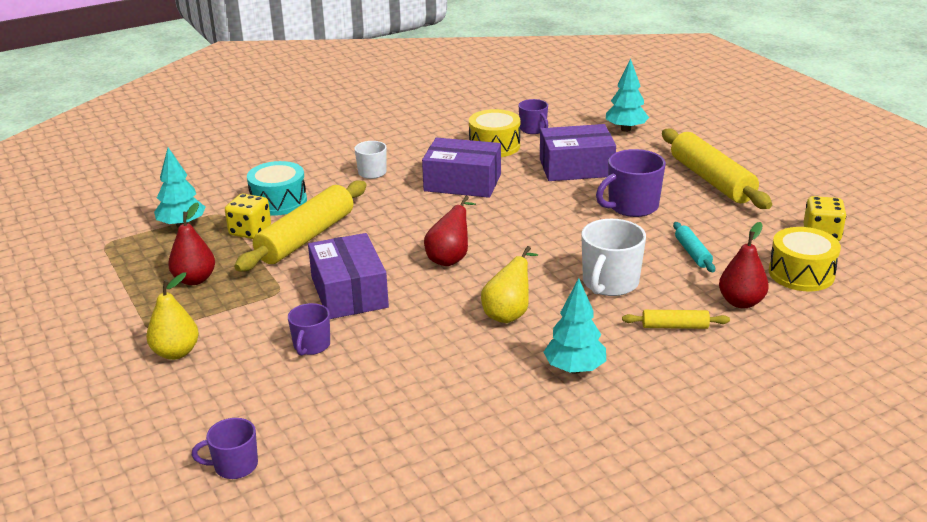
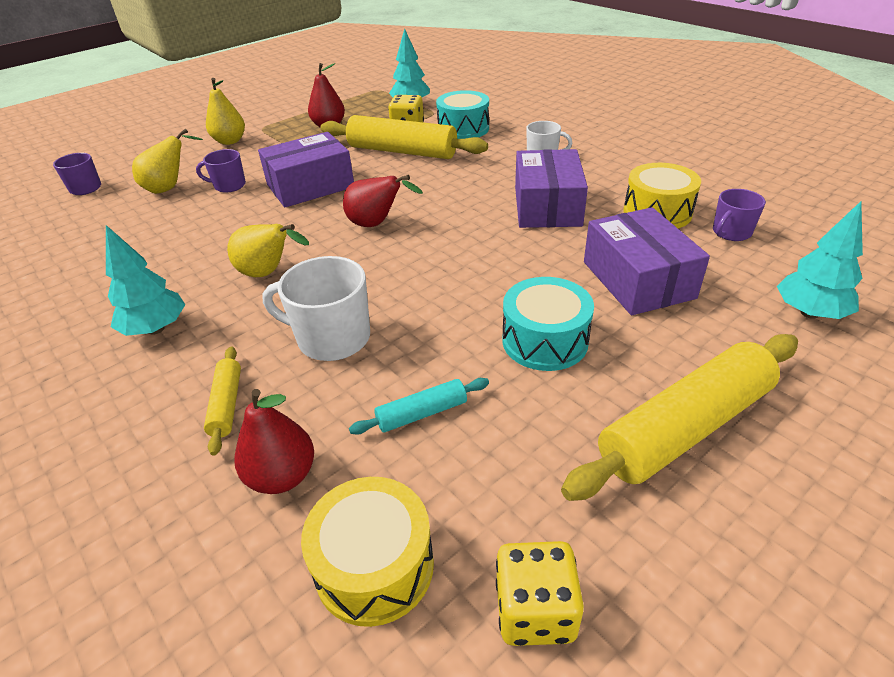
camera: 80 degrees right, 10 degrees up
(286, 390) = (169, 188): none -> yellow pear
(632, 206) = (545, 340): purple mug -> turquoise drum

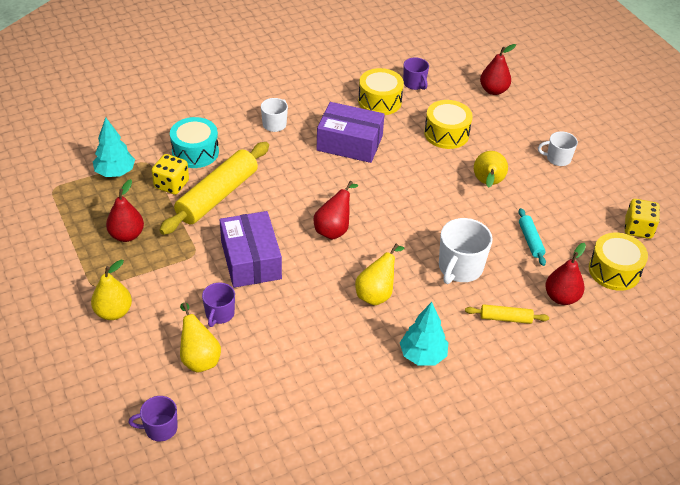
camera: 80 degrees left, 5 degrees up
(545, 340) = (487, 183): turquoise drum -> yellow pear
(637, 279) = (446, 134): purple box -> yellow drum
(684, 427) = (557, 158): yellow rolling pin -> white mug
(809, 313) = (493, 90): turquoise tree -> red pear

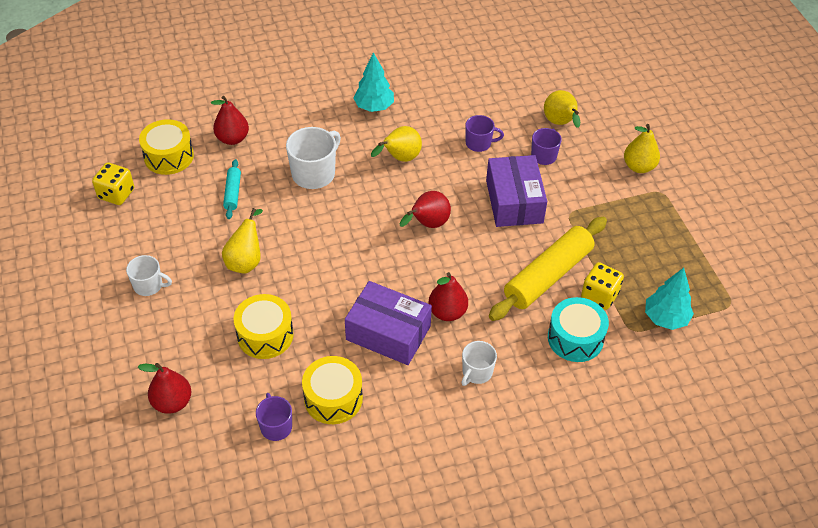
camera: 170 degrees left, 5 degrees up
(127, 235) = (639, 239): red pear -> red pear (447, 312)
(160, 428) = (588, 80): purple mug -> purple mug (479, 143)
(505, 318) = (291, 127): yellow rolling pin -> none

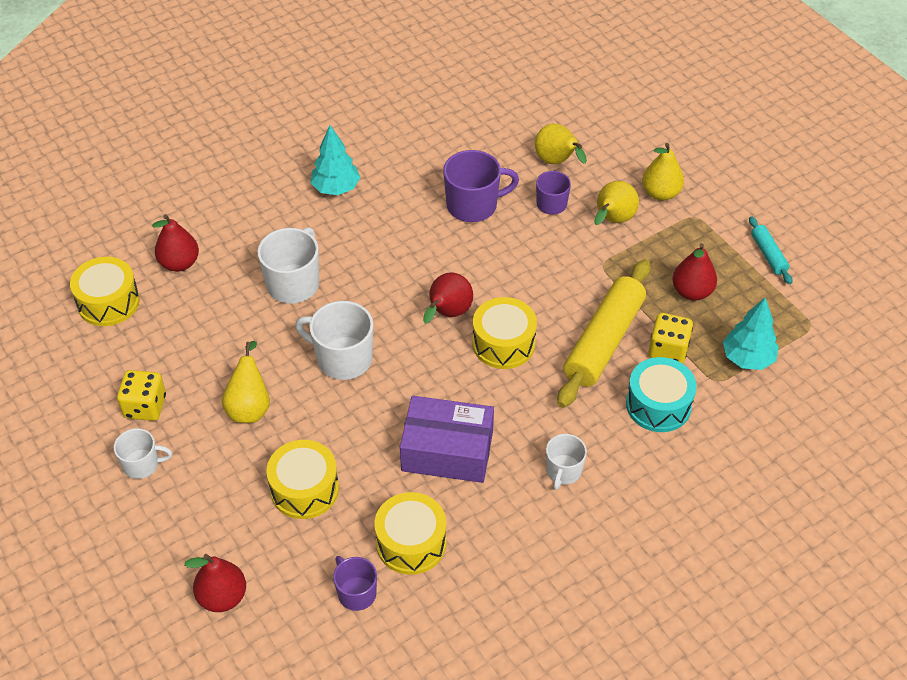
camera: 15 degrees left, 0 degrees up
(116, 194) = (60, 363): yellow dice -> yellow dice (145, 407)
(232, 193) = (203, 329): turquoise rolling pin -> turquoise rolling pin (768, 255)
(331, 240) = (343, 359): none -> white mug
(400, 158) = (388, 243): yellow pear -> yellow pear (612, 220)
(447, 312) = (506, 410): red pear -> red pear (692, 292)
(464, 258) = (503, 344): none -> yellow drum
(479, 143) = (473, 205): purple mug -> purple mug, size x1.64
(514, 201) = (536, 264): purple box -> none

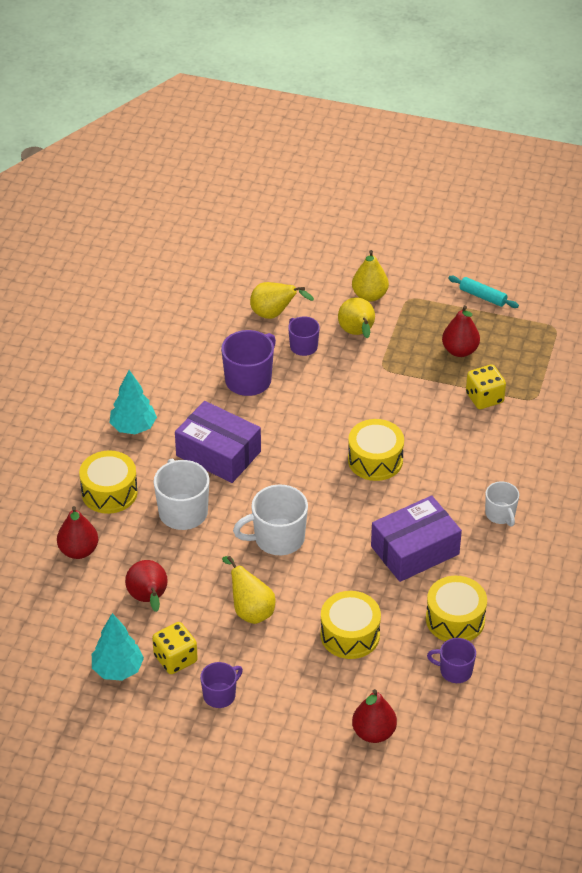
camera: 40 degrees left, 5 degrees down
(108, 302) = (58, 610): yellow drum -> yellow drum (109, 492)
(142, 464) = (220, 695): white mug -> purple mug
(377, 253) = (218, 453): none -> purple box
(448, 313) = (315, 464): red pear -> red pear (149, 599)
(604, 341) = (438, 417): yellow rolling pin -> none
(658, 405) = (515, 436): turquoise drum -> none
(747, 358) = (538, 372): turquoise tree -> turquoise tree (118, 669)

